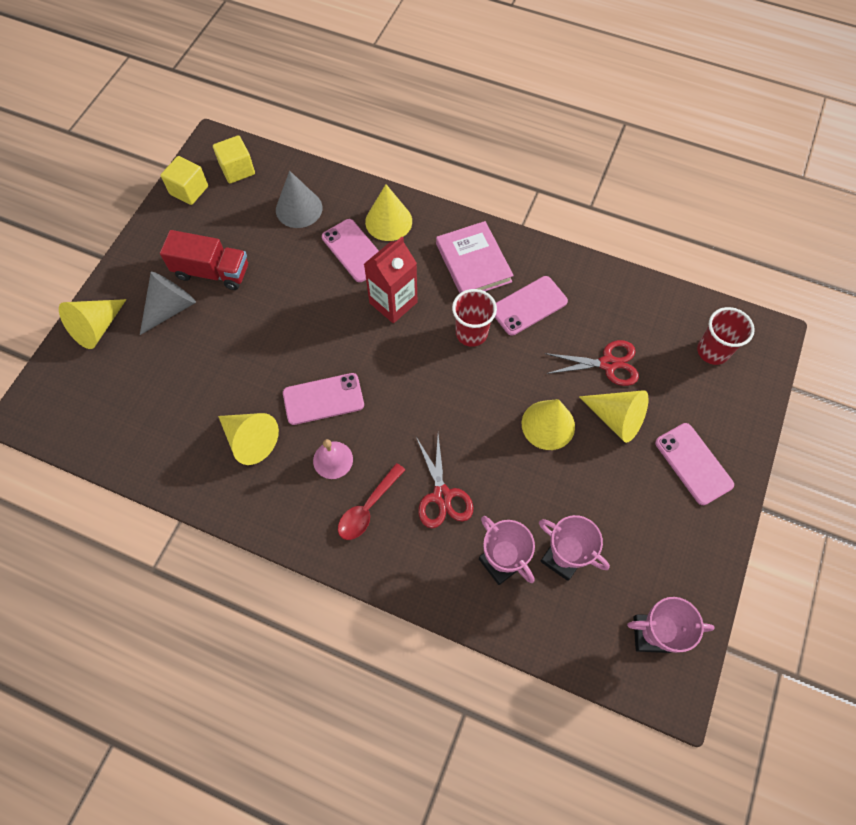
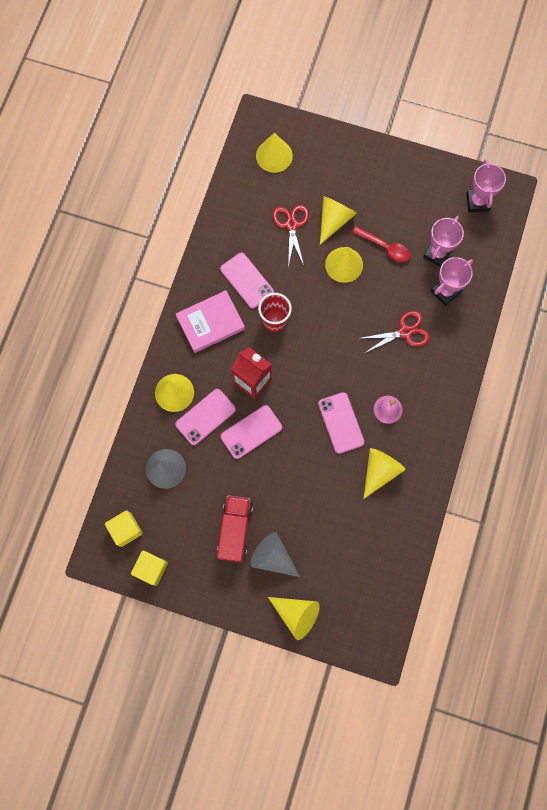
camera: 95 degrees left, 10 degrees up
(368, 508) = (420, 380): red spoon -> red spoon (385, 247)
(693, 463) = (362, 172): pink phone -> pink phone (251, 432)
(712, 351) = (274, 156): red cup -> yellow cone

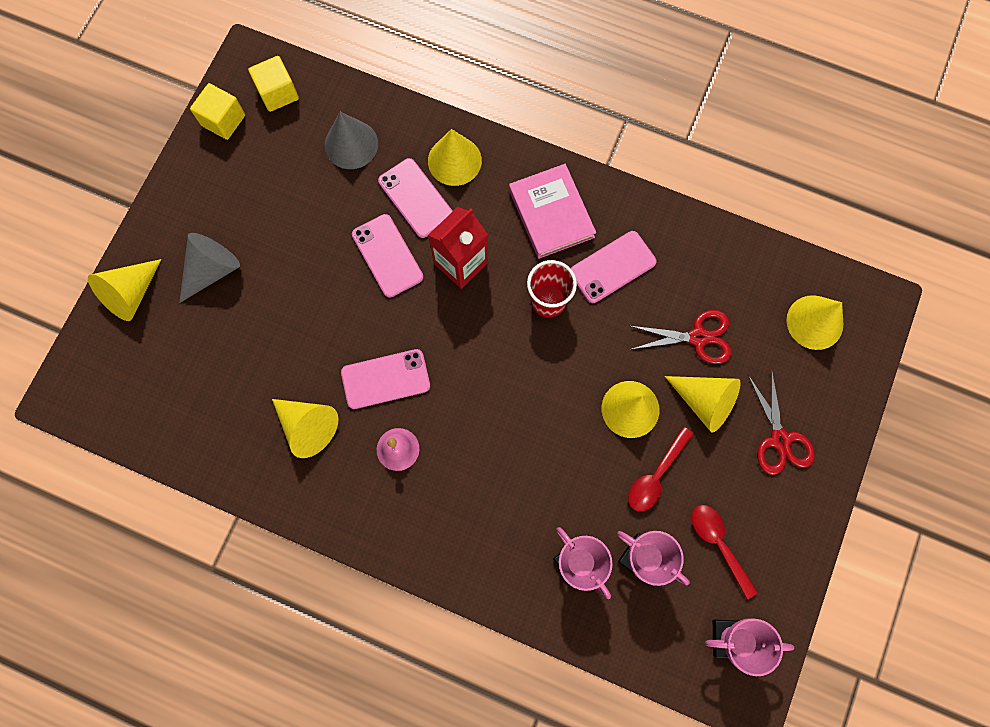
camera: 95 degrees right, 0 degrees up
(235, 530) = (255, 225): red truck -> none
(405, 332) = (515, 489): red scissors -> red scissors (780, 439)
(423, 209) = (718, 544): none -> red spoon

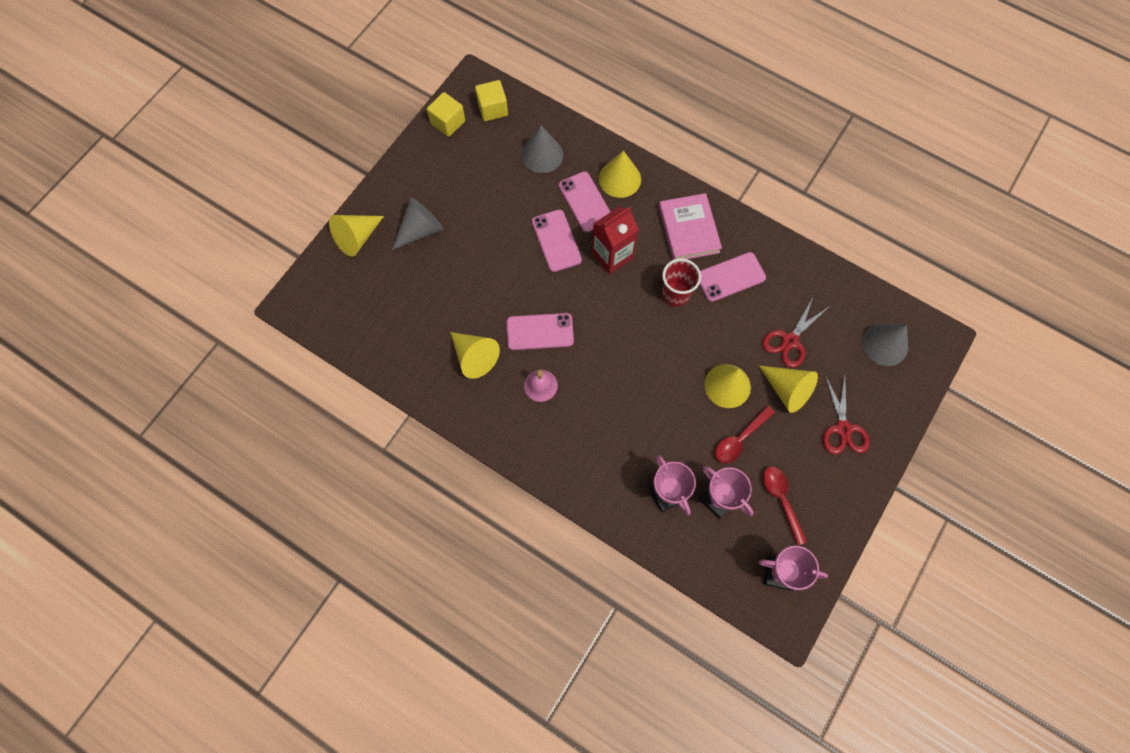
camera: 10 degrees right, 5 degrees down
(698, 337) = (790, 340): red scissors -> red scissors turned 120 degrees clockwise
(814, 322) = (885, 344): yellow cone -> grey cone

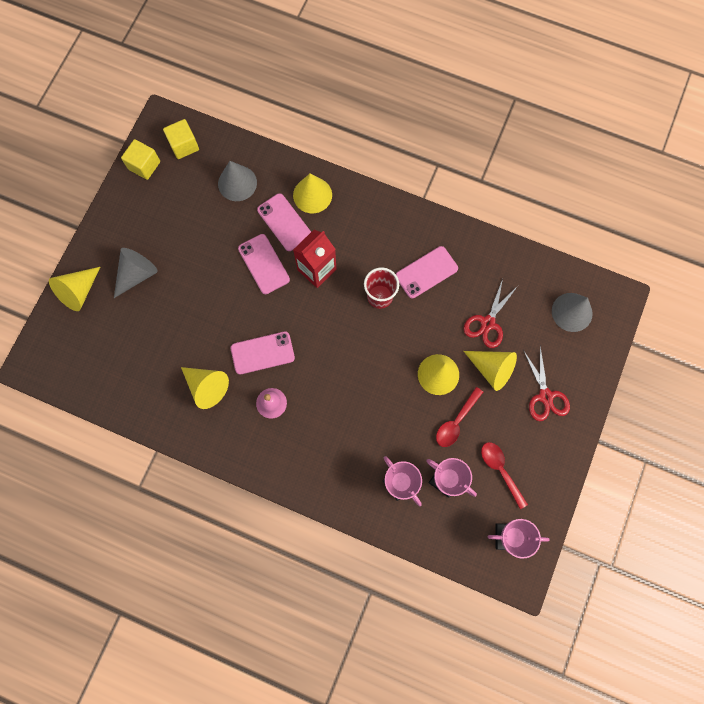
camera: 10 degrees left, 5 degrees up
(688, 229) = (382, 233): pink book -> none

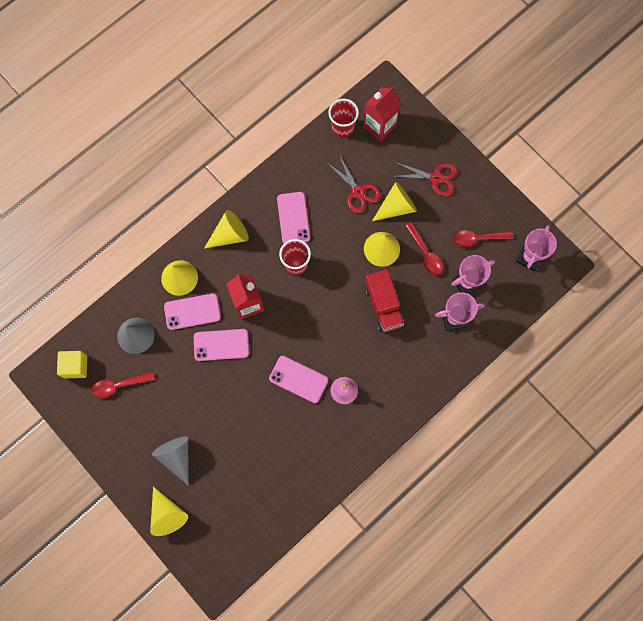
camera: 65 degrees left, 0 degrees up
(144, 165) = (76, 409): yellow cube -> none
(182, 191) = (119, 385): none -> red spoon
(207, 387) = (306, 437): yellow cone -> yellow cone (230, 235)
(262, 353) = (298, 379): pink phone -> pink phone turned 75 degrees counterclockwise
(378, 403) = (383, 305): none -> red truck
(549, 276) = (342, 127): none -> red cup
(572, 312) = (379, 125): grey cone -> red carton

